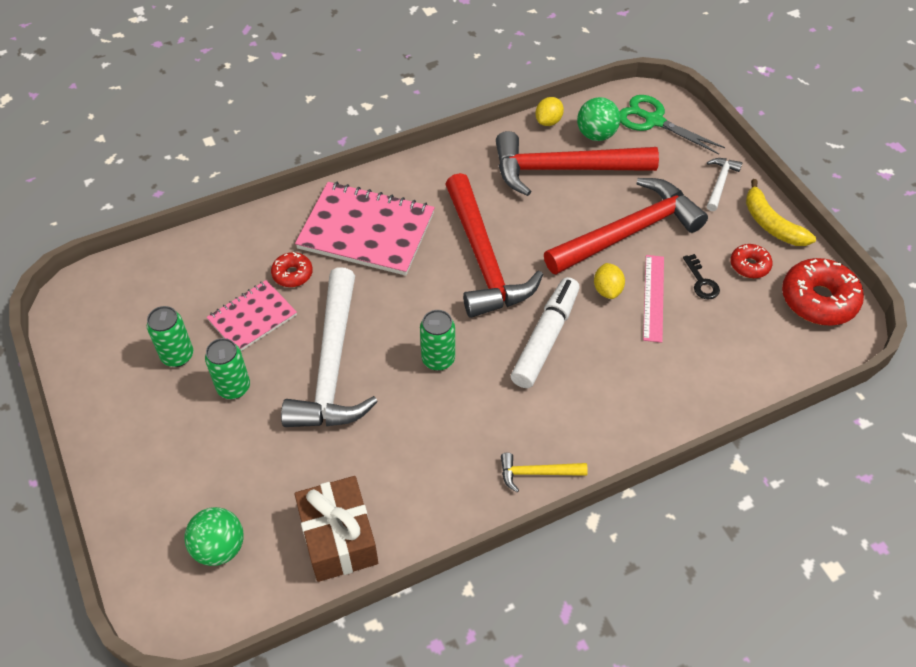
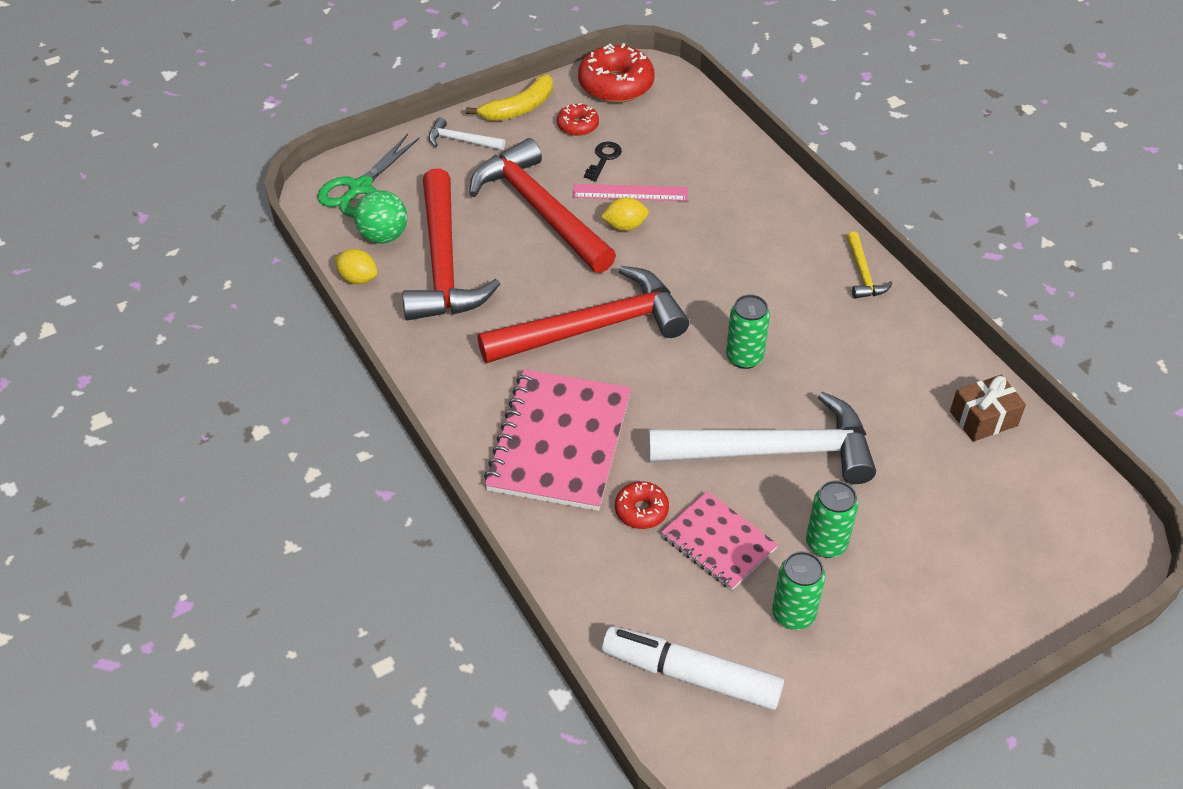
camera: 95 degrees left, 5 degrees down
(219, 547) = (1030, 519): green ball -> none
(339, 538) = (983, 418): brown gift -> brown gift, size x0.66
(545, 338) = (698, 272): white marker -> white marker (691, 675)
(701, 281) = (604, 159): black key -> black key turned 45 degrees counterclockwise

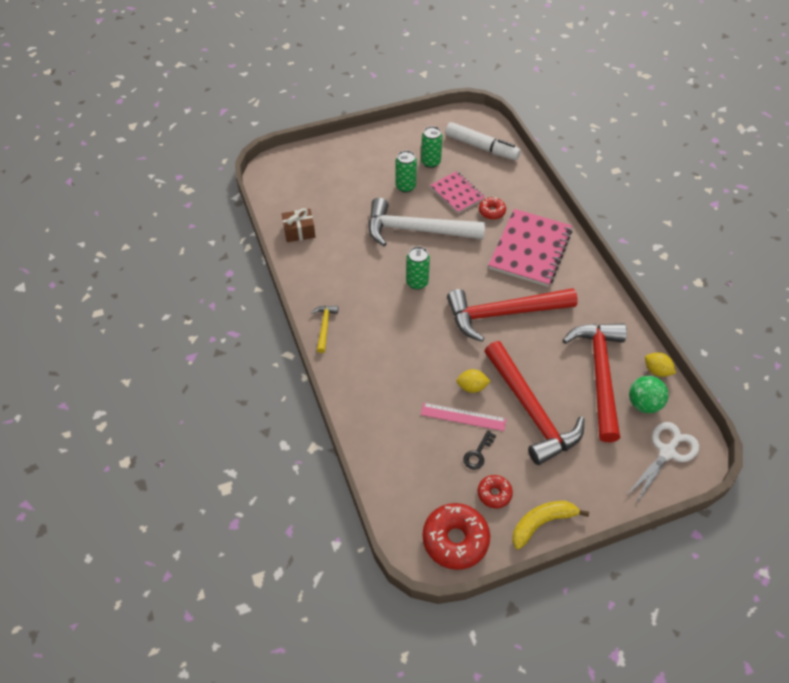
camera: 170 degrees left, 5 degrees up
(360, 188) = (667, 452): green scissors -> white scissors
(461, 141) = (590, 491): white hammer -> none

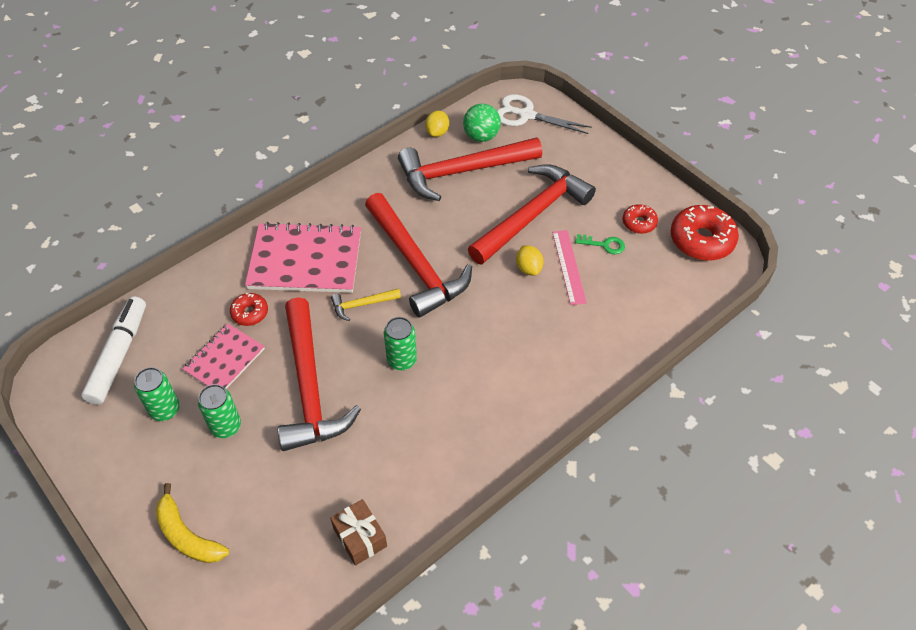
camera: 110 degrees left, 0 degrees up
(324, 326) = (514, 438): yellow hammer -> yellow hammer (362, 305)
(416, 230) = (310, 387): white hammer -> red hammer
(478, 453) = (604, 245): black key -> green key
(541, 523) = (646, 184): yellow banana -> yellow banana (187, 535)

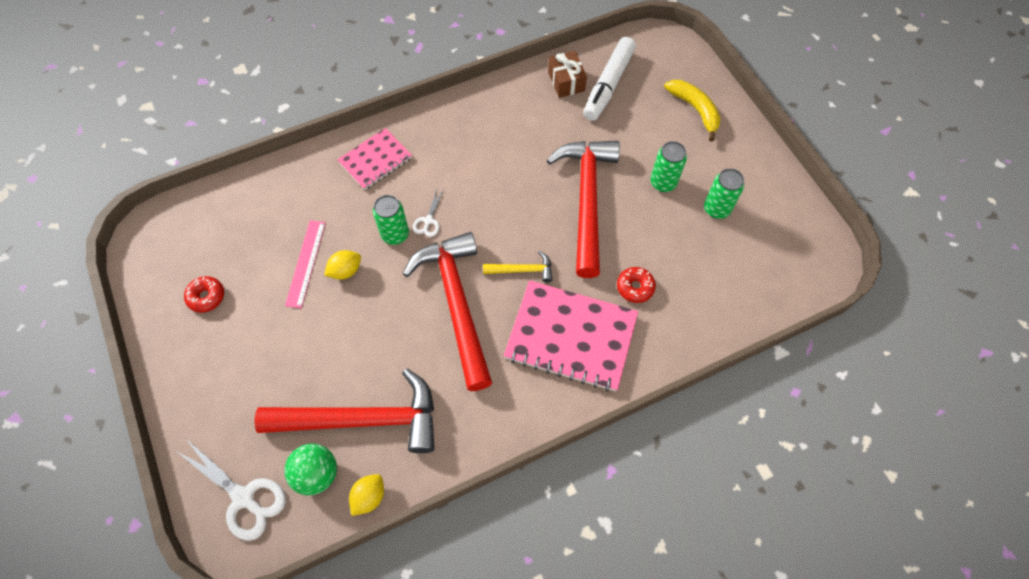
camera: 165 degrees left, 10 degrees up
(119, 355) = (763, 271): white marker -> white marker (608, 85)
(224, 360) = (662, 243): pink notebook -> pink notebook (375, 160)
(402, 360) = (499, 206): green can -> green can (395, 234)
(469, 329) = (428, 221): none -> white scissors
(528, 268) = (345, 271): yellow lemon -> yellow lemon turned 60 degrees clockwise
(532, 215) = (311, 335): red hammer -> none
(604, 245) = (257, 279): green key -> none
(701, 240) = (158, 261): red donut -> none

